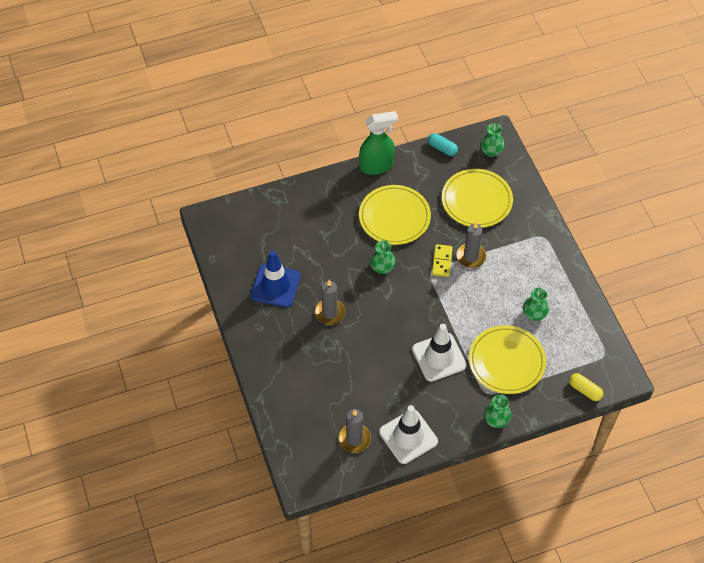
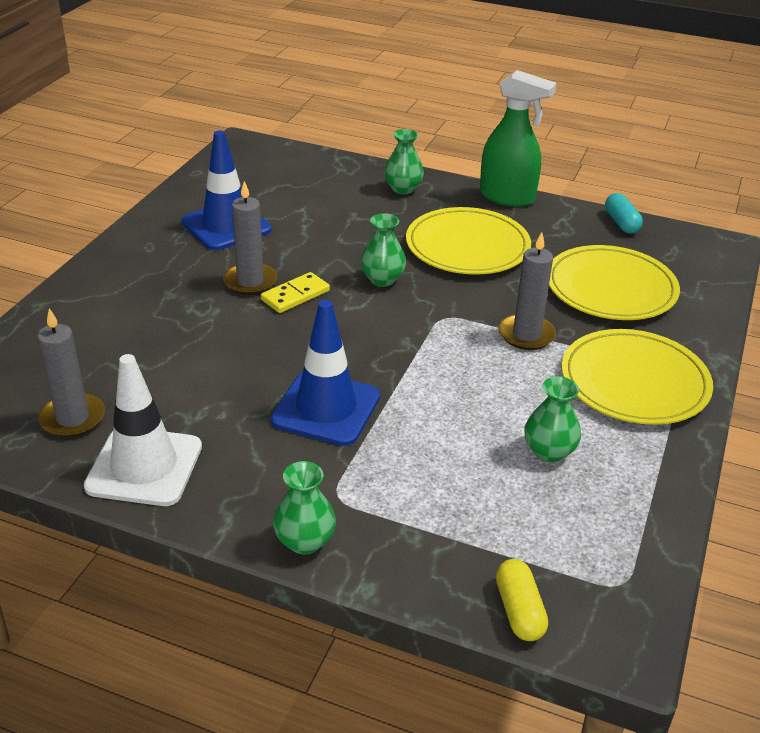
camera: 40 degrees right, 20 degrees down
(439, 357) = (326, 408): white traffic cone -> blue traffic cone
(442, 261) = (475, 317): yellow domino -> yellow domino (295, 295)
(491, 151) = (694, 256): green vase -> green vase (403, 189)
(506, 361) = (425, 479): yellow plate -> yellow plate (634, 382)

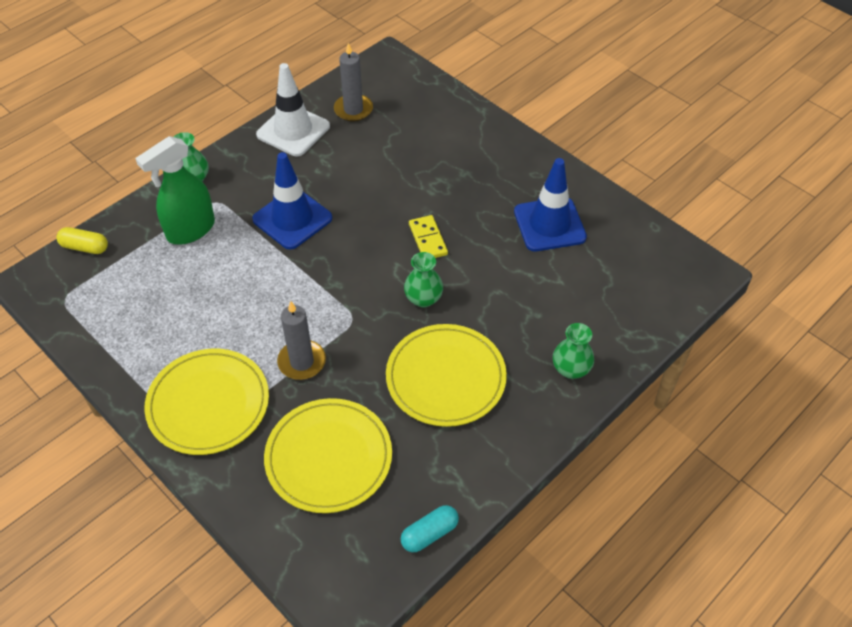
camera: 115 degrees right, 15 degrees up
(250, 281) = (459, 219): grey candle -> none
(507, 197) = (521, 452): green spray bottle -> green spray bottle (190, 230)
(549, 451) = (179, 315): green vase -> none
(621, 223) = (429, 534): turquoise capsule -> turquoise capsule turned 45 degrees counterclockwise

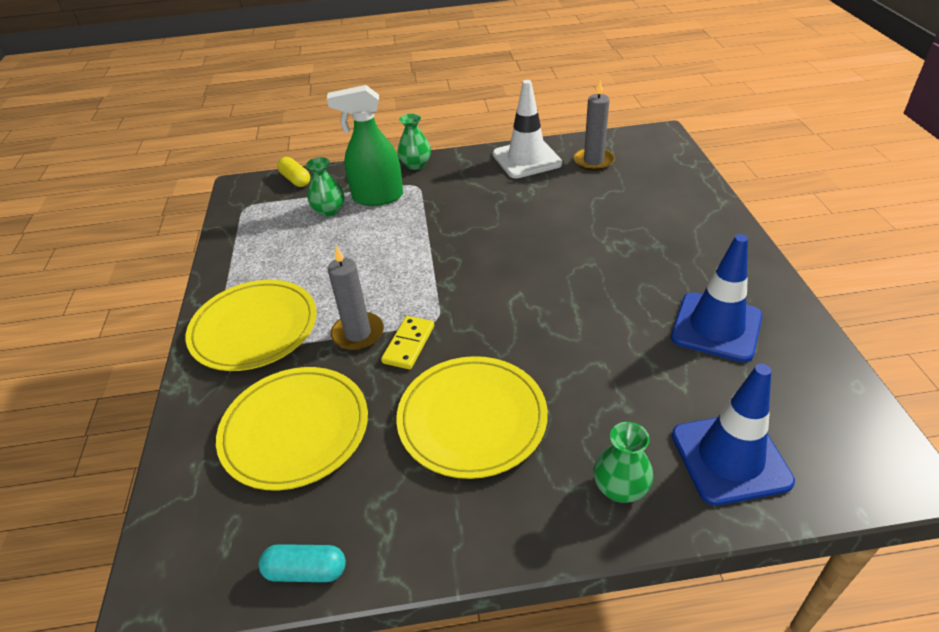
camera: 40 degrees right, 10 degrees down
(292, 219) = (463, 220): blue traffic cone -> blue traffic cone (730, 458)
(423, 298) = (518, 334): green vase -> green vase (329, 211)
(428, 239) = (569, 285): yellow domino -> yellow domino (408, 344)

